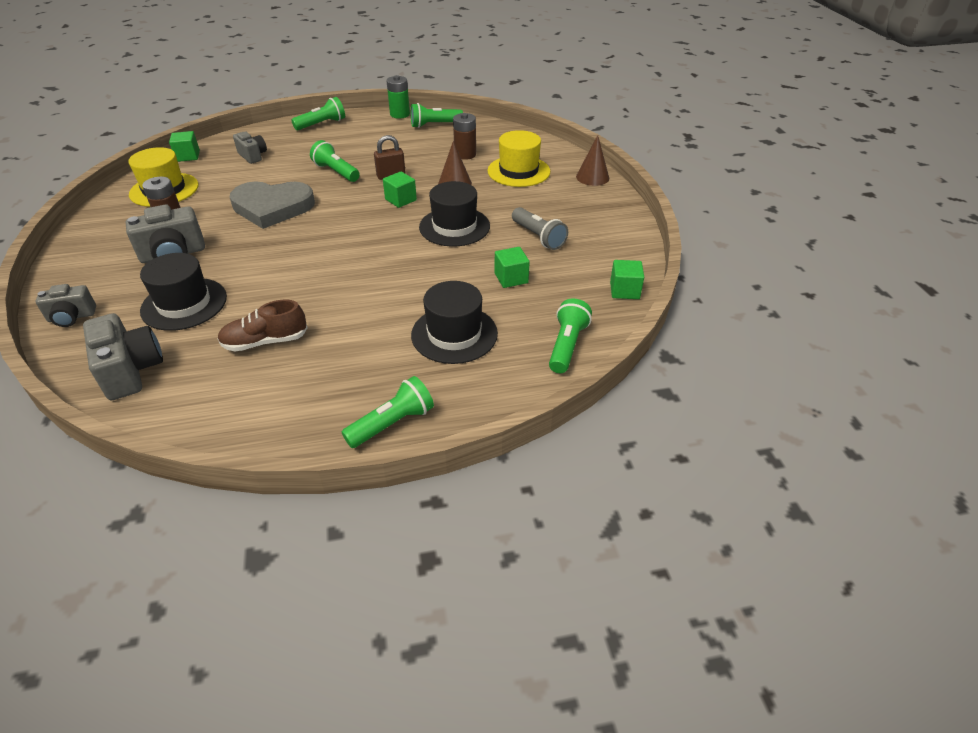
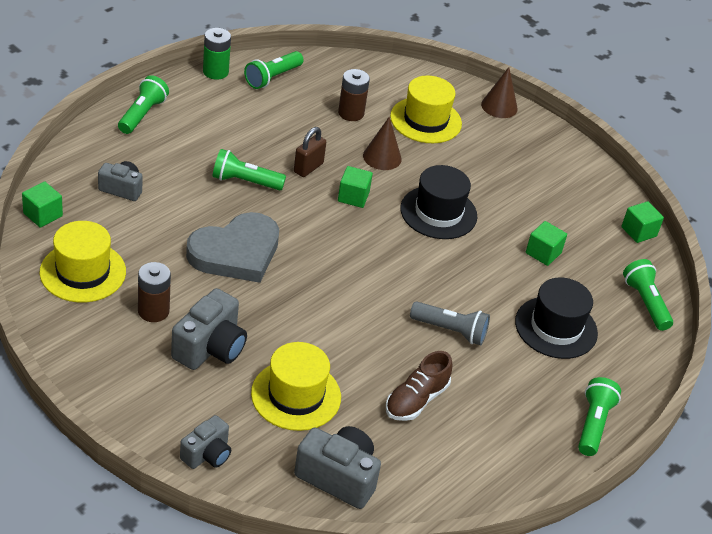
camera: 40 degrees left, 0 degrees up
(184, 304) = (296, 395): black hat -> yellow hat
(538, 237) = (521, 198): grey flashlight -> grey flashlight (450, 331)

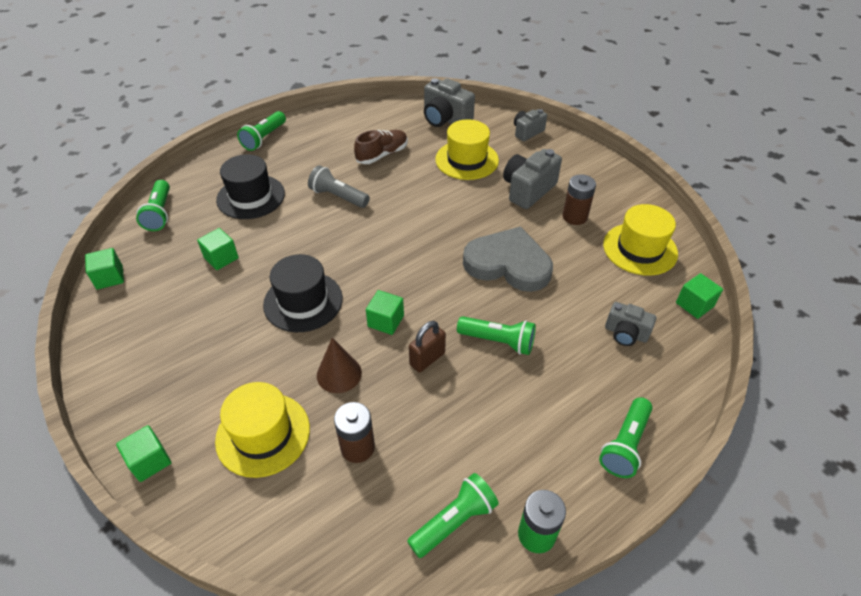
camera: 165 degrees left, 5 degrees up
(236, 252) = (508, 264): grey heart -> grey heart turned 45 degrees clockwise
(499, 106) = (150, 461): brown cone -> green cube

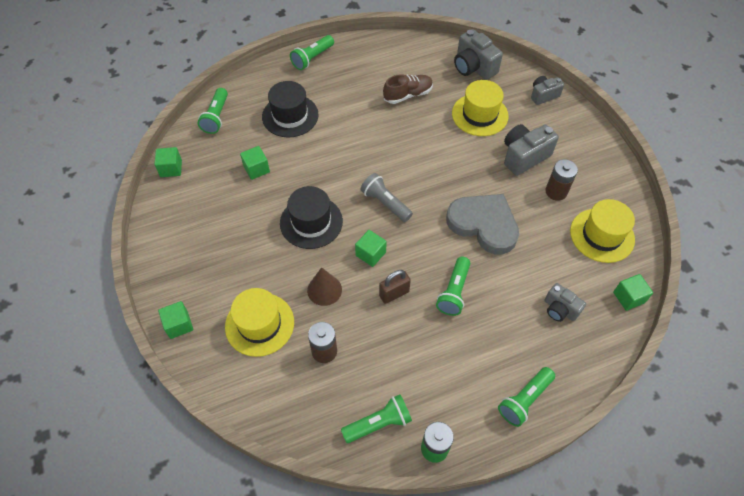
camera: 15 degrees right, 10 degrees up
(338, 196) = (361, 130): grey flashlight -> grey flashlight (385, 203)
(498, 341) = (454, 292): green flashlight -> green flashlight turned 75 degrees clockwise

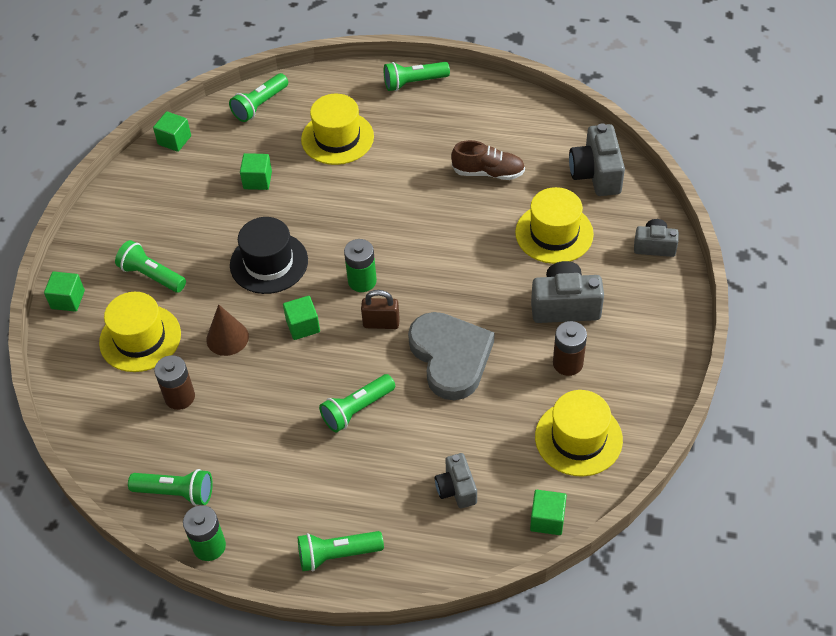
camera: 35 degrees right, 5 degrees down
(231, 274) = (151, 275): none -> green flashlight
(290, 116) = (337, 138): black hat -> yellow hat
(385, 203) = (362, 281): grey flashlight -> green battery
(394, 293) = (293, 378): brown padlock -> brown padlock (381, 323)

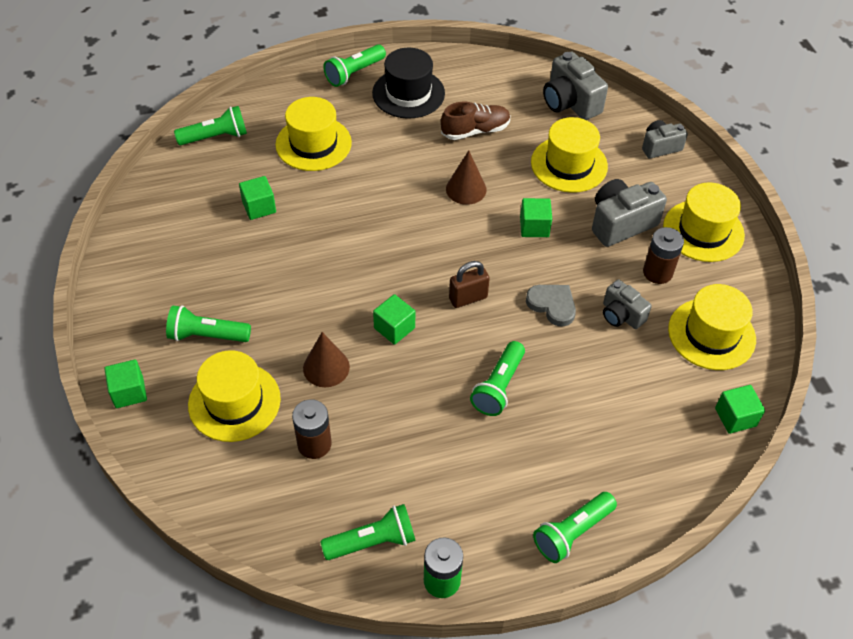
camera: 30 degrees left, 0 degrees up
(174, 140) = (147, 196): green cube -> green cube (534, 227)
(260, 105) = (216, 137): green flashlight -> green flashlight turned 120 degrees counterclockwise
(269, 263) = (321, 280): black hat -> black hat (408, 93)
(362, 281) = (424, 266): green battery -> none
(444, 224) = (466, 189): none -> brown cone
(450, 357) = (552, 305): grey heart -> grey heart, size x0.53
(456, 489) = (638, 423): grey camera -> grey camera (621, 315)
(639, 341) = (703, 231): none -> yellow hat

